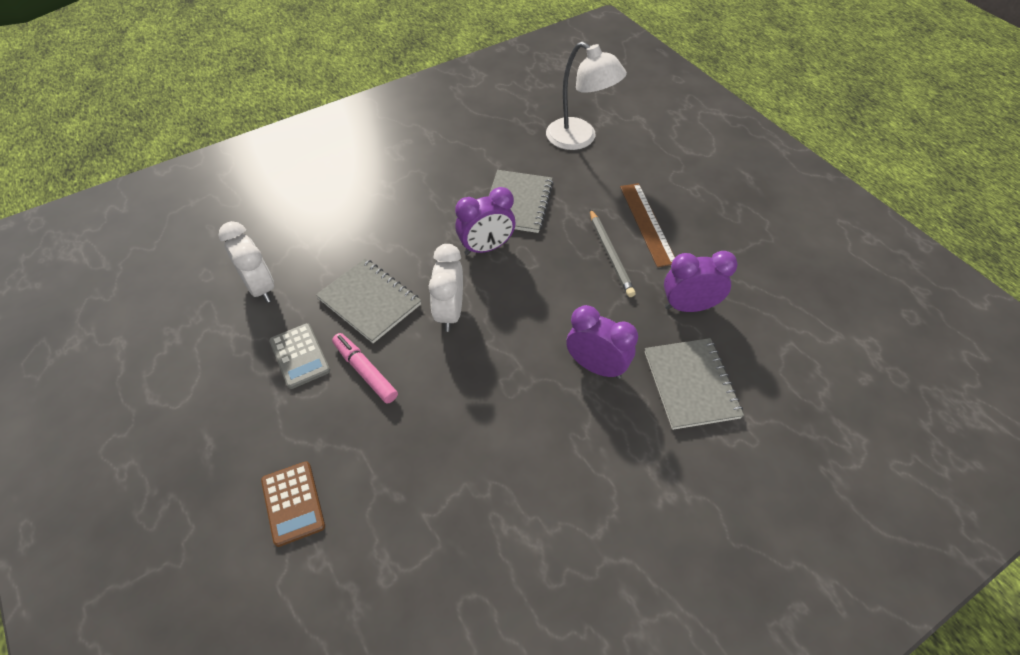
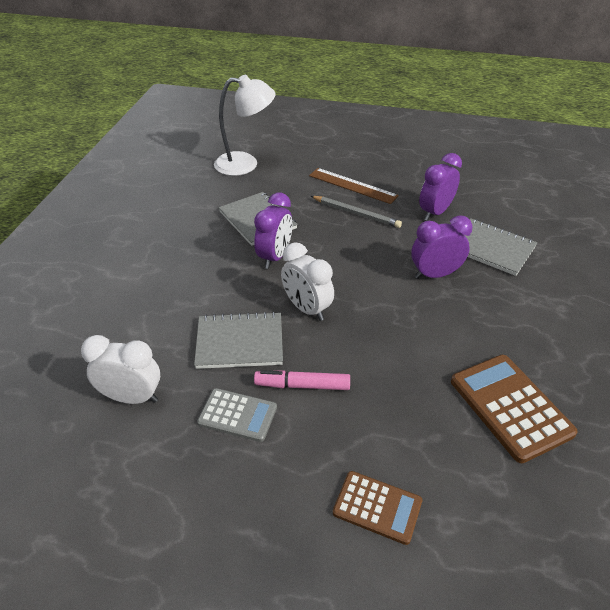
camera: 45 degrees left, 10 degrees down
(486, 531) = (510, 407): none -> brown calculator

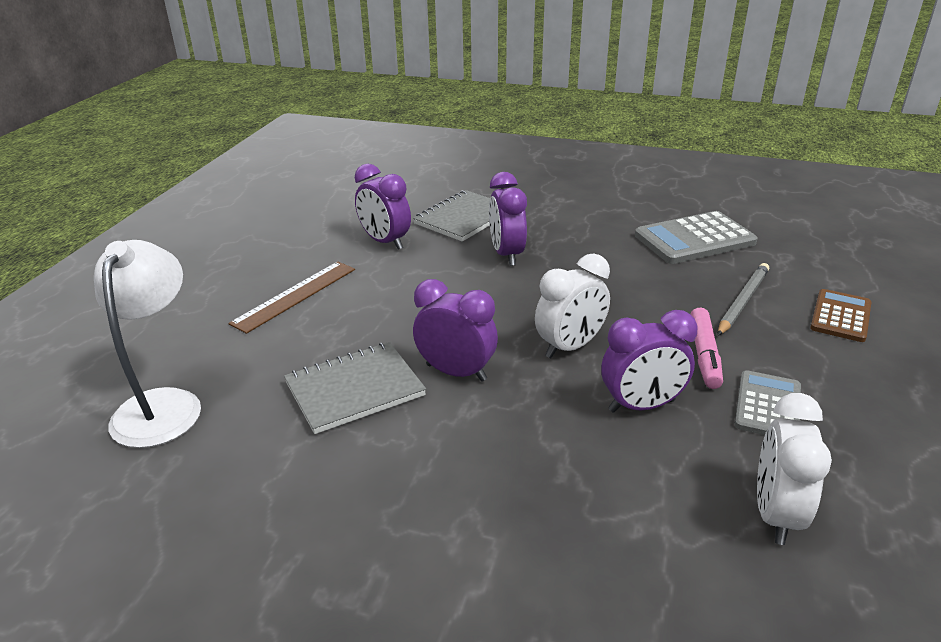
camera: 85 degrees left, 10 degrees down
(239, 342) = (641, 406): grey notebook -> purple clock
(356, 213) = (368, 297): grey pencil -> grey pencil (743, 301)
(510, 407) = (694, 239): brown calculator -> grey calculator

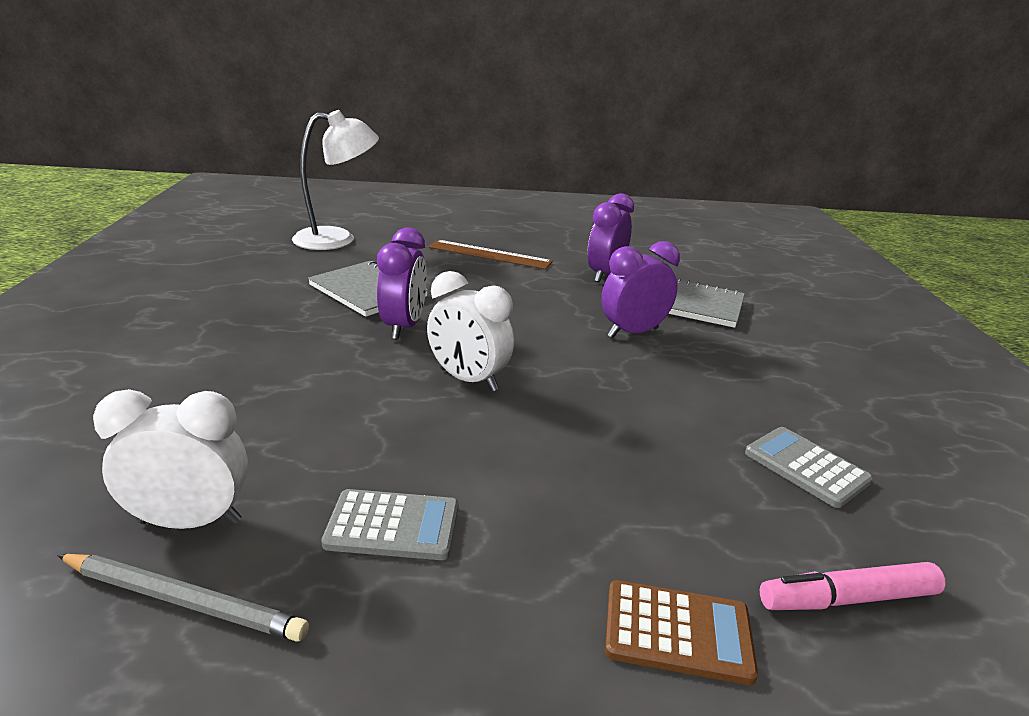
camera: 70 degrees right, 5 degrees down
(641, 406) = (373, 427): purple clock -> none
(694, 239) = (806, 467): grey calculator -> grey calculator, size x0.62
(704, 355) = (491, 473): pink marker -> pink marker (847, 599)
(743, 301) = (649, 512): grey pencil -> grey pencil (182, 600)

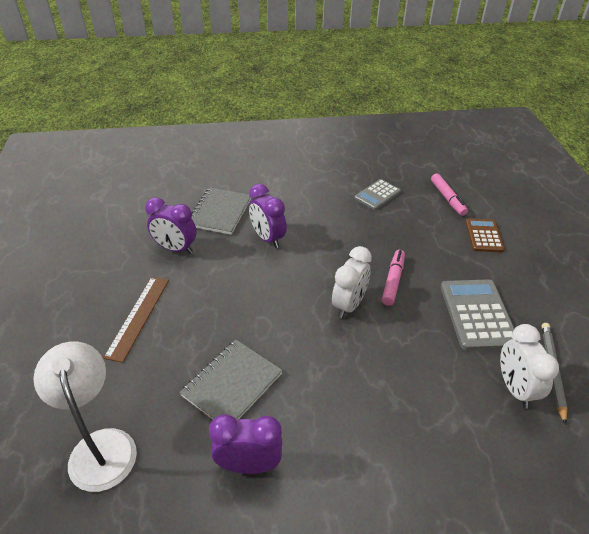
camera: 95 degrees left, 15 degrees up
(393, 526) = (477, 314): grey calculator -> grey calculator, size x1.60
(403, 327) = (290, 348): purple clock -> purple clock (249, 465)
(517, 434) = (393, 281): none -> pink marker

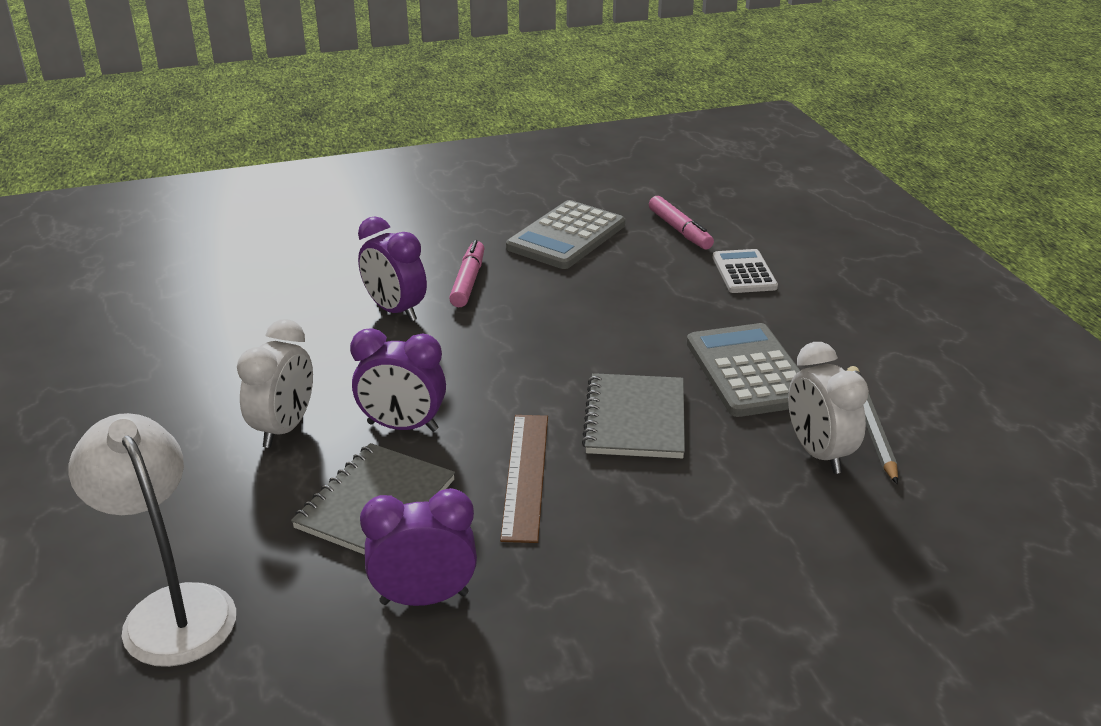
camera: 10 degrees left, 10 degrees down
(138, 317) = (196, 437): brown ruler -> brown ruler (526, 475)
(175, 249) = (240, 341): purple clock -> purple clock (402, 427)
(220, 212) = (306, 284): grey notebook -> grey notebook (635, 419)
(349, 305) = (546, 382): white clock -> white clock (284, 428)
(377, 195) = (566, 236): grey calculator -> grey calculator, size x1.60
(393, 281) = (611, 344): pink marker -> pink marker (468, 281)
(484, 236) = (744, 272): brown calculator -> white calculator

